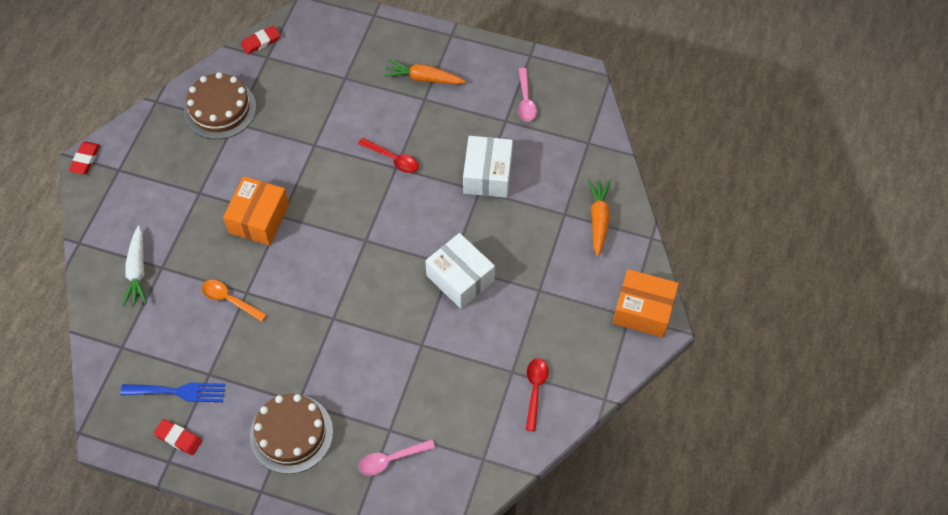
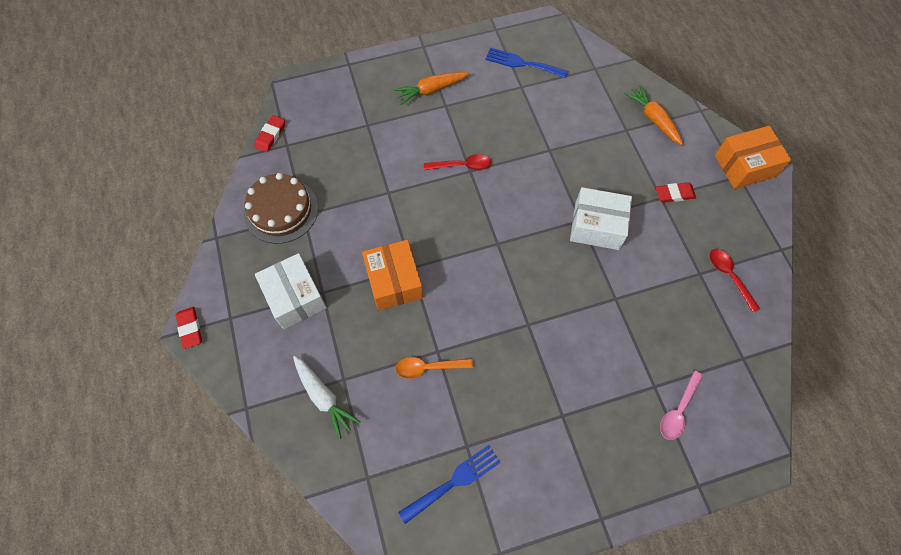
camera: 35 degrees left, 5 degrees up
(178, 438) = (490, 524): red eraser -> red eraser (674, 194)
(291, 433) = (581, 448): brown cake -> none
(487, 175) = (545, 134): white box -> white box (295, 297)
(525, 100) = (522, 63): pink spoon -> blue fork

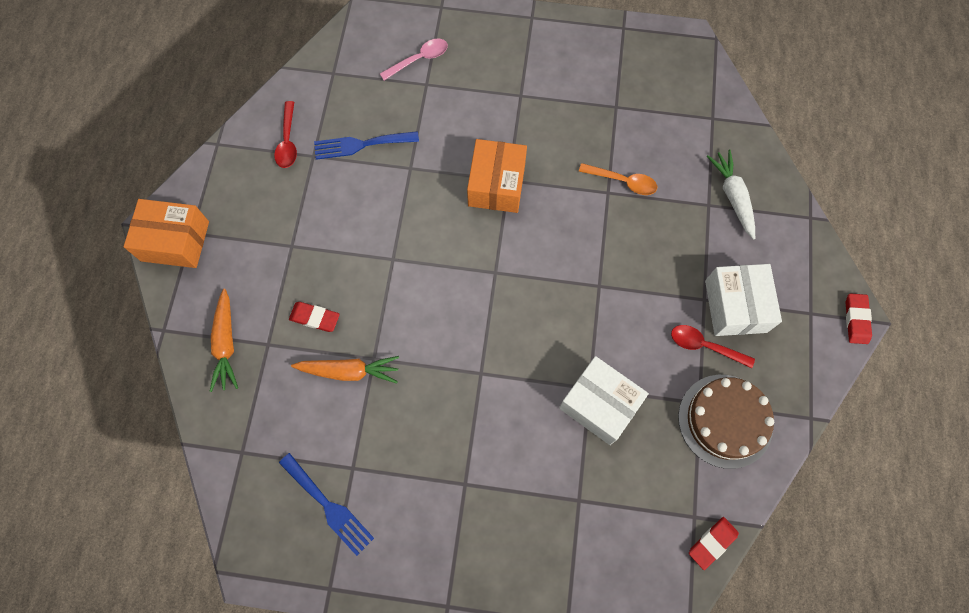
camera: 155 degrees left, 5 degrees up
(394, 281) = (624, 278): orange box -> orange box (497, 185)
(431, 90) = (472, 519): orange carrot -> orange carrot (349, 371)
(454, 481) = (639, 86): blue fork -> blue fork (361, 145)
(462, 166) = (487, 384): red spoon -> red spoon (705, 346)
(596, 226) = (380, 245): white box -> white box (599, 404)
(674, 194) = (274, 243): red eraser -> red eraser (315, 318)

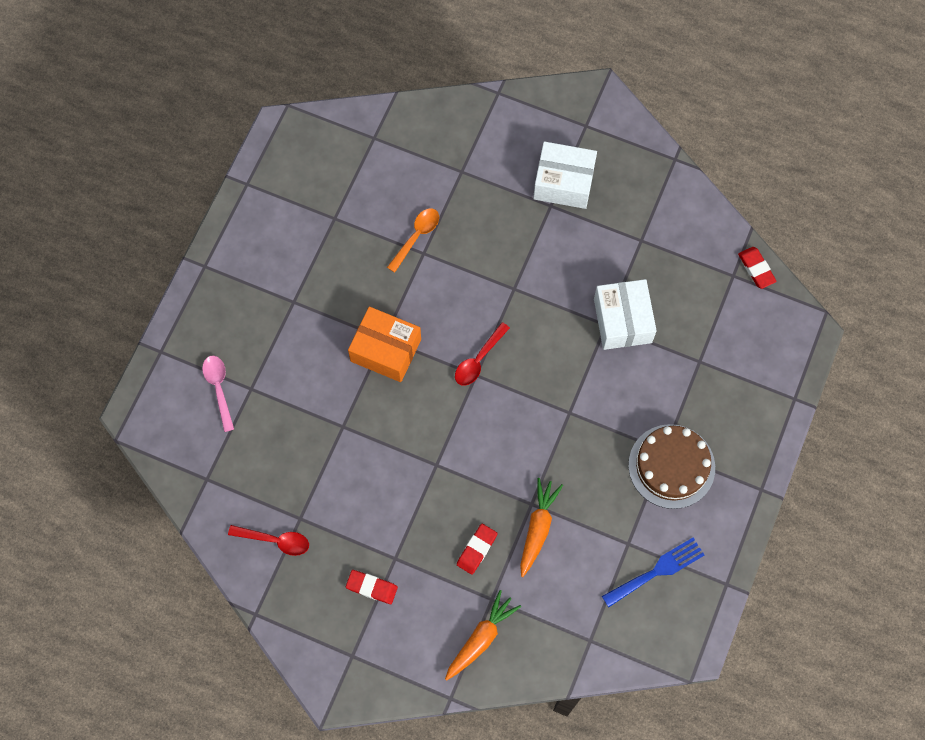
camera: 75 degrees left, 0 degrees up
(175, 241) = (356, 673): orange box -> none
(226, 344) = (481, 638): orange carrot -> orange carrot turned 60 degrees counterclockwise
(361, 145) = (302, 468): blue fork -> none
(599, 404) = (622, 320): white box -> white box turned 60 degrees counterclockwise
(705, 346) = (593, 219): red spoon -> red spoon (479, 359)
(725, 420) = (661, 225): brown cake -> brown cake (671, 466)
(732, 197) = (459, 149): white carrot -> none
(856, 320) = (601, 93): red eraser -> red eraser (372, 587)

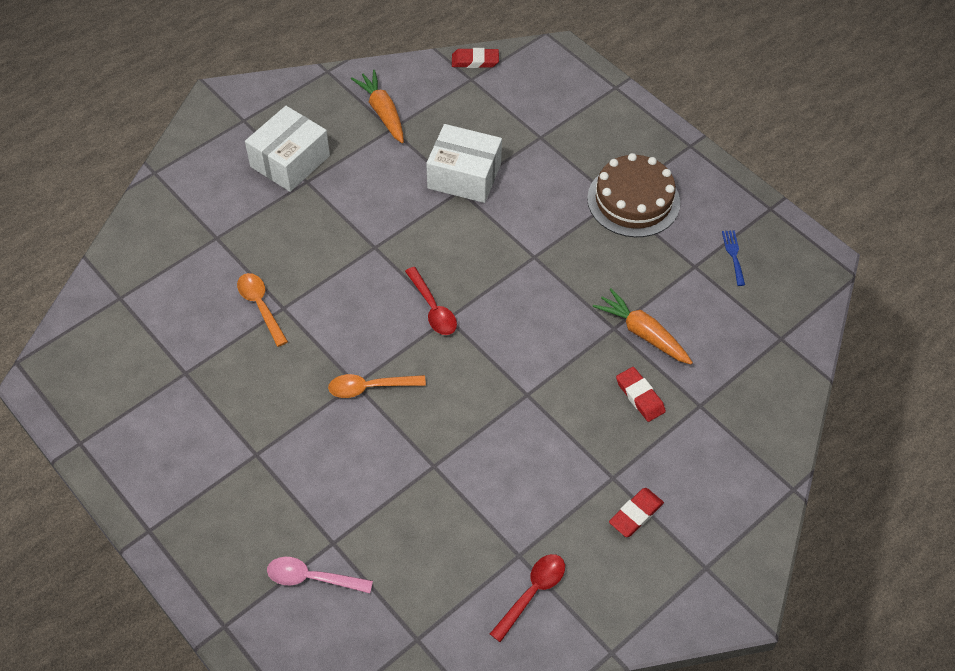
camera: 65 degrees left, 15 degrees down
(386, 350) = (370, 387): orange box -> orange spoon
(481, 638) = (739, 433): orange carrot -> orange carrot (382, 112)
(657, 571) = (733, 255): blue fork -> blue fork, size x0.57

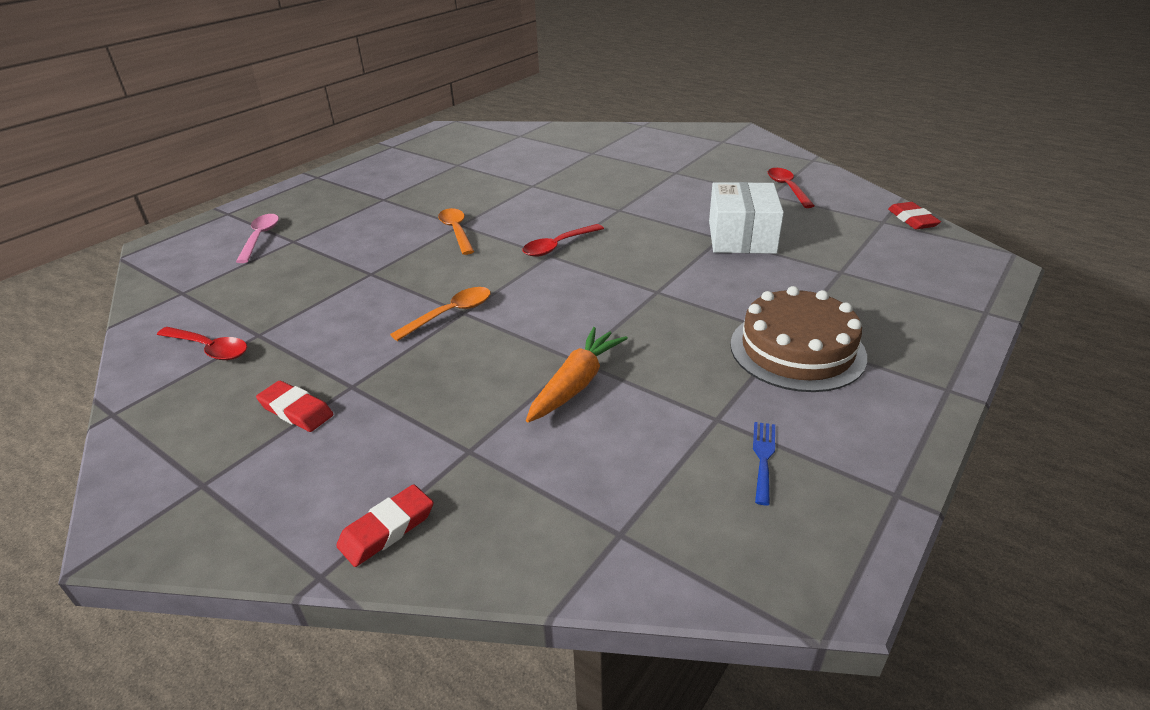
camera: 80 degrees right, 20 degrees down
(261, 306) = (530, 177): orange spoon -> orange spoon (450, 314)
(290, 161) = (692, 163): white box -> none
(382, 112) = (787, 188): orange carrot -> red spoon
(640, 396) = (474, 393): red eraser -> red eraser (387, 529)
(733, 255) = (763, 458): blue fork -> blue fork turned 60 degrees counterclockwise

